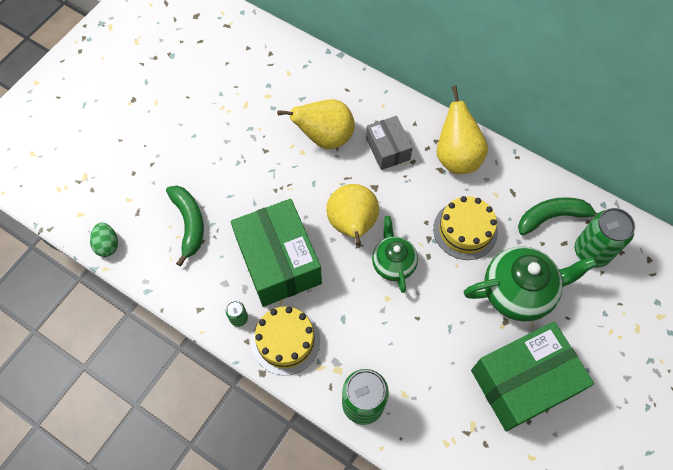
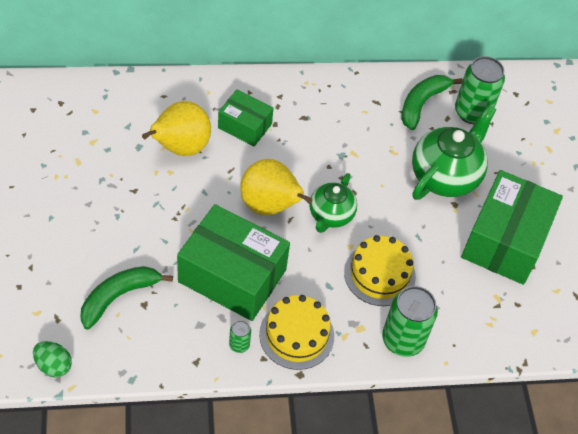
camera: 45 degrees left, 10 degrees down
(189, 224) = (119, 297): green banana -> green banana turned 75 degrees counterclockwise
(387, 149) = (245, 126): grey box -> green box
(393, 263) = (330, 215): green teapot -> green teapot turned 105 degrees counterclockwise
(456, 157) = (308, 100): yellow pear -> none
(465, 230) = (365, 154): yellow cake -> yellow cake (379, 274)

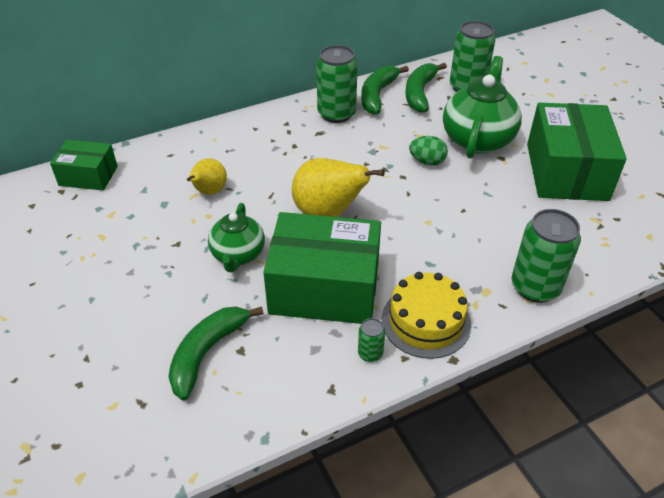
camera: 15 degrees left, 10 degrees down
(53, 365) = (159, 459): green egg -> green egg (427, 161)
(180, 148) = (209, 192): yellow pear -> yellow pear, size x0.60
(245, 126) = (265, 155): green box -> green box (88, 176)
(330, 101) = (336, 114): none -> green can
(330, 215) = (393, 202): green teapot -> green teapot (238, 255)
(379, 274) = (472, 236): yellow cake -> none
(381, 92) = (378, 95): none -> green banana

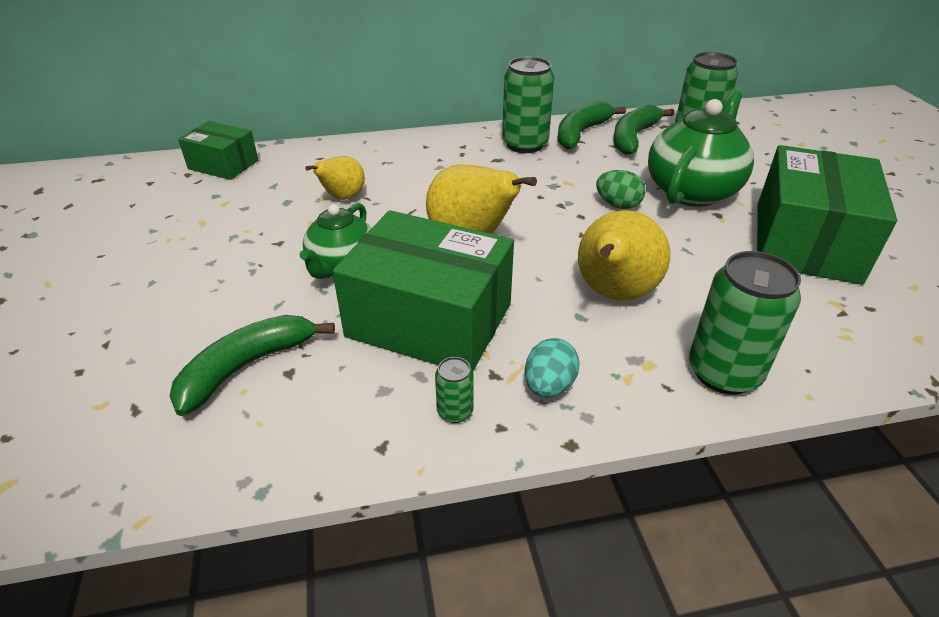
camera: 15 degrees right, 5 degrees down
(426, 321) = (549, 386): yellow cake -> turquoise egg
(447, 240) = (613, 294): none -> yellow pear

